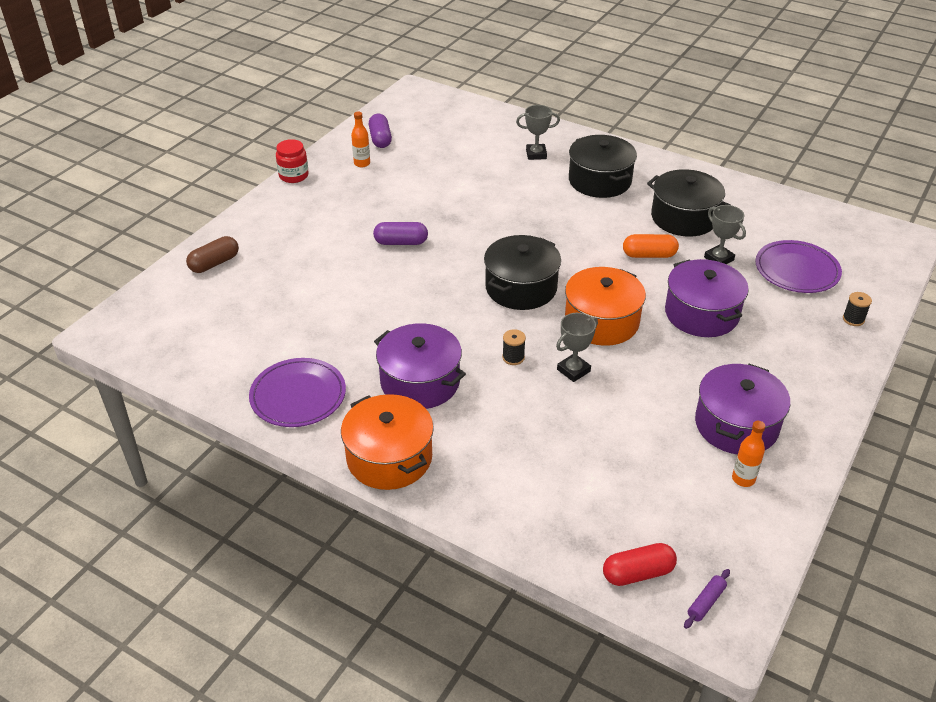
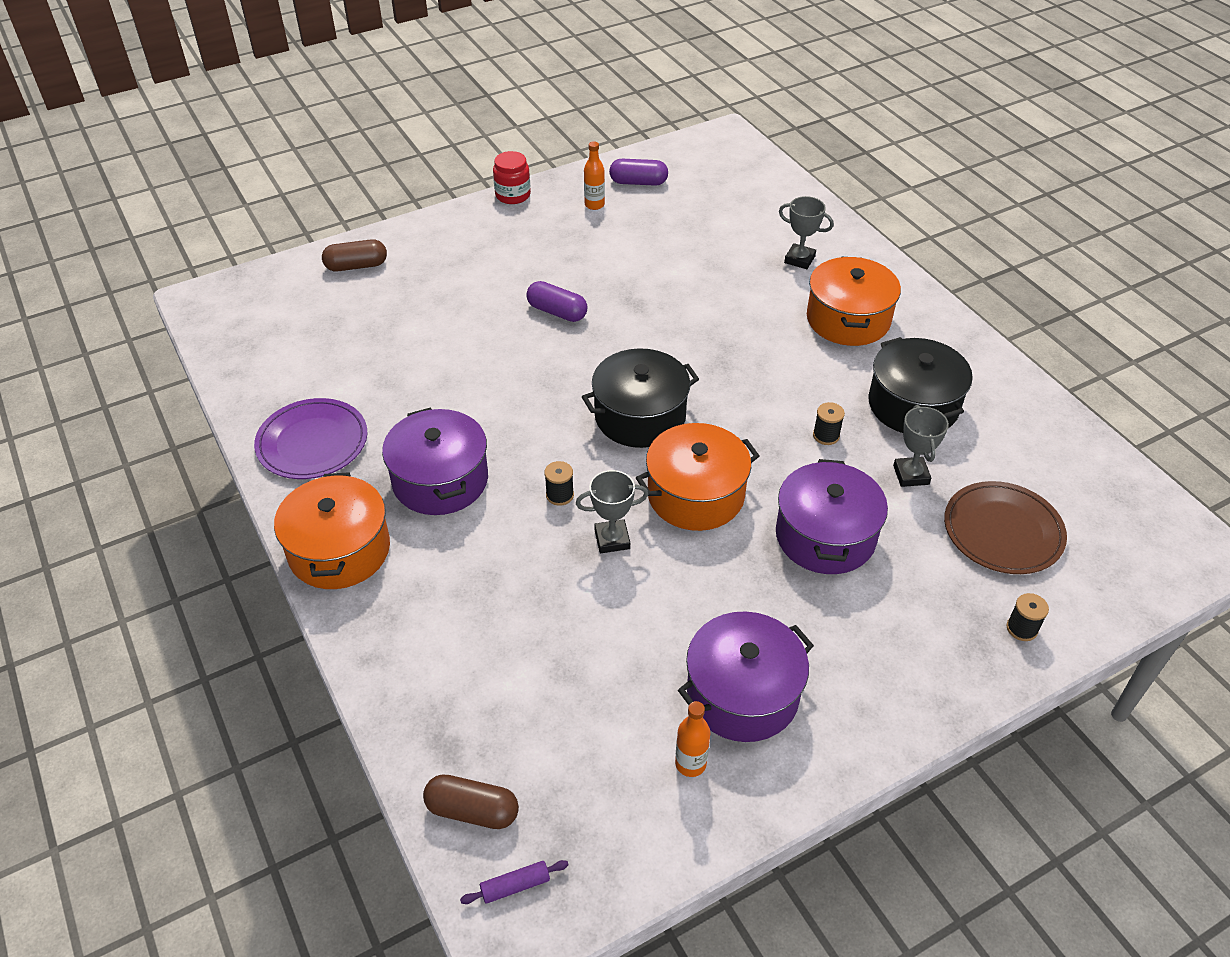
camera: 30 degrees right, 5 degrees up
(380, 139) = (638, 182): purple capsule -> purple capsule turned 75 degrees clockwise
(599, 181) = (848, 319): black pot -> orange pot
(638, 573) = (472, 810): red capsule -> brown capsule
(649, 255) = (826, 435): orange capsule -> black spool
(796, 270) = (1002, 531): purple plate -> brown plate

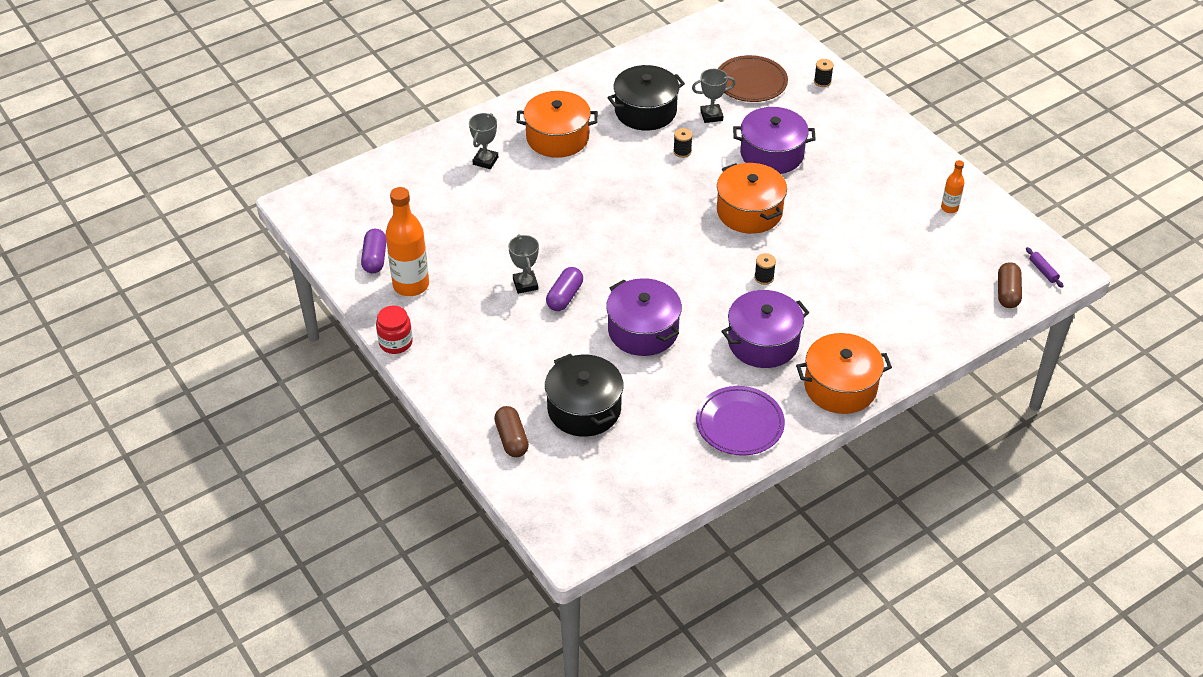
camera: 95 degrees left, 0 degrees up
(594, 205) = (411, 285): orange bottle -> orange bottle, size x1.98
(612, 539) = (797, 249): grey trophy -> grey trophy (525, 284)
(640, 416) = (678, 242): black pot -> black pot (584, 409)
(742, 694) = (898, 189): purple pot -> purple pot (643, 330)

